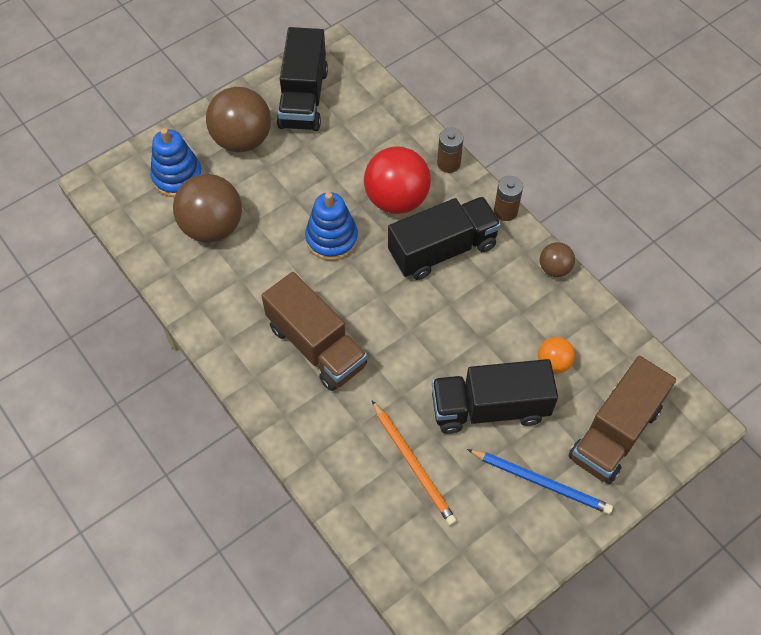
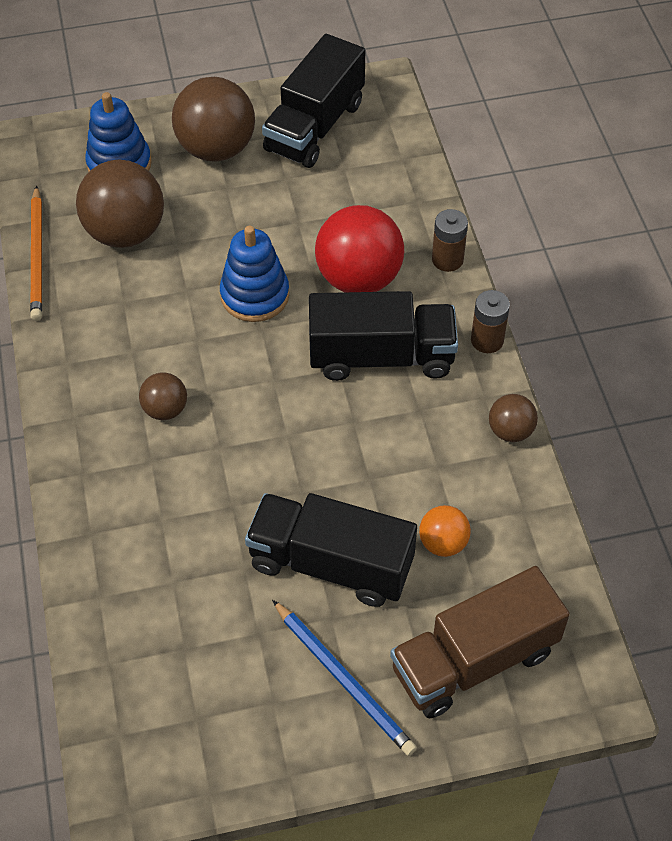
camera: 25 degrees right, 5 degrees down
(316, 346) = (165, 409): brown truck -> brown ball
(413, 464) = (199, 591): orange pencil -> orange pencil (37, 256)

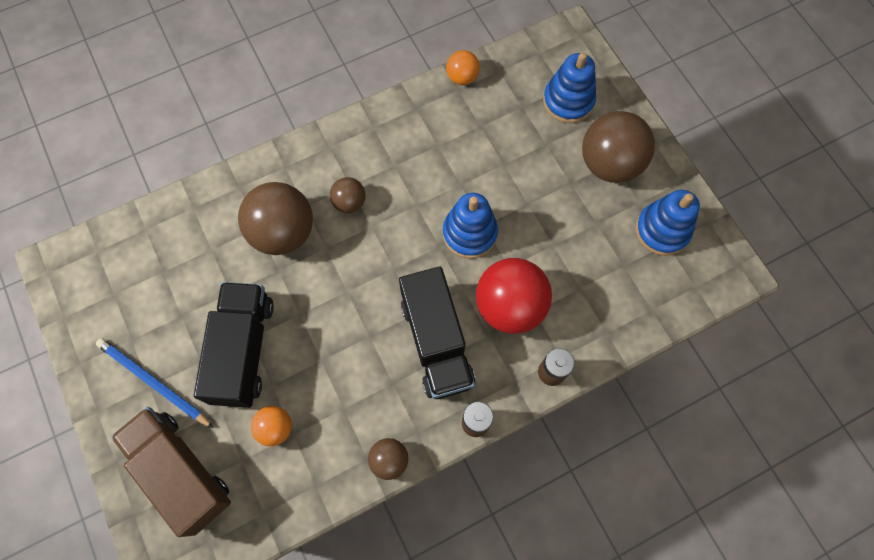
camera: 75 degrees right, 15 degrees up
(37, 256) = (462, 77): orange pencil -> orange ball
(125, 232) = (502, 126): brown ball -> brown ball (283, 232)
(314, 127) = (662, 230): black truck -> blue stacking toy
(344, 680) = (153, 382): blue pencil -> blue pencil turned 90 degrees clockwise

